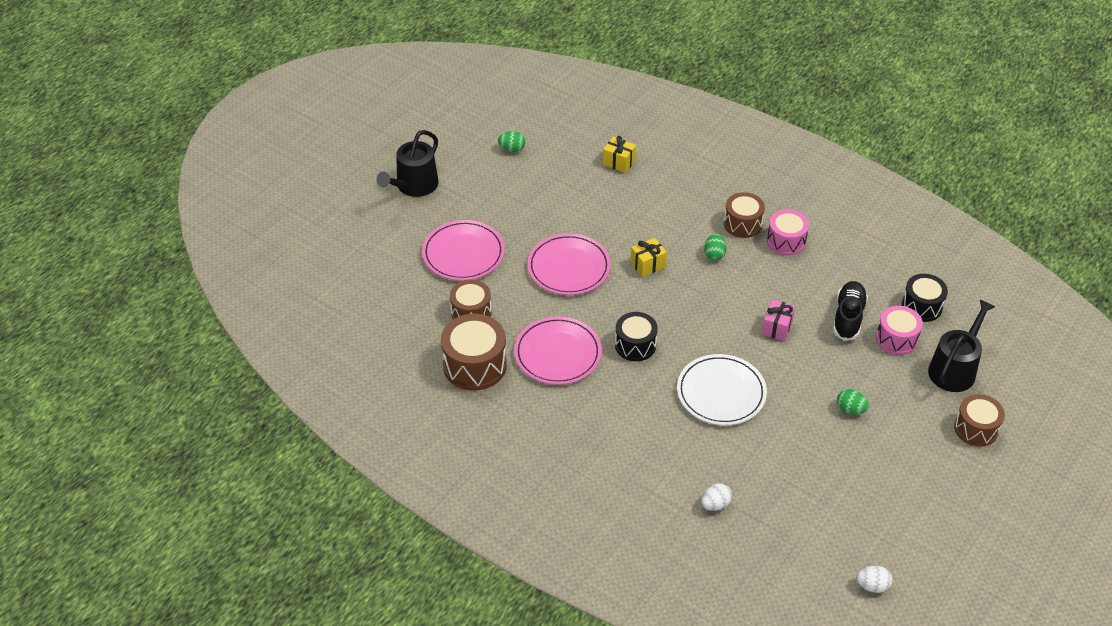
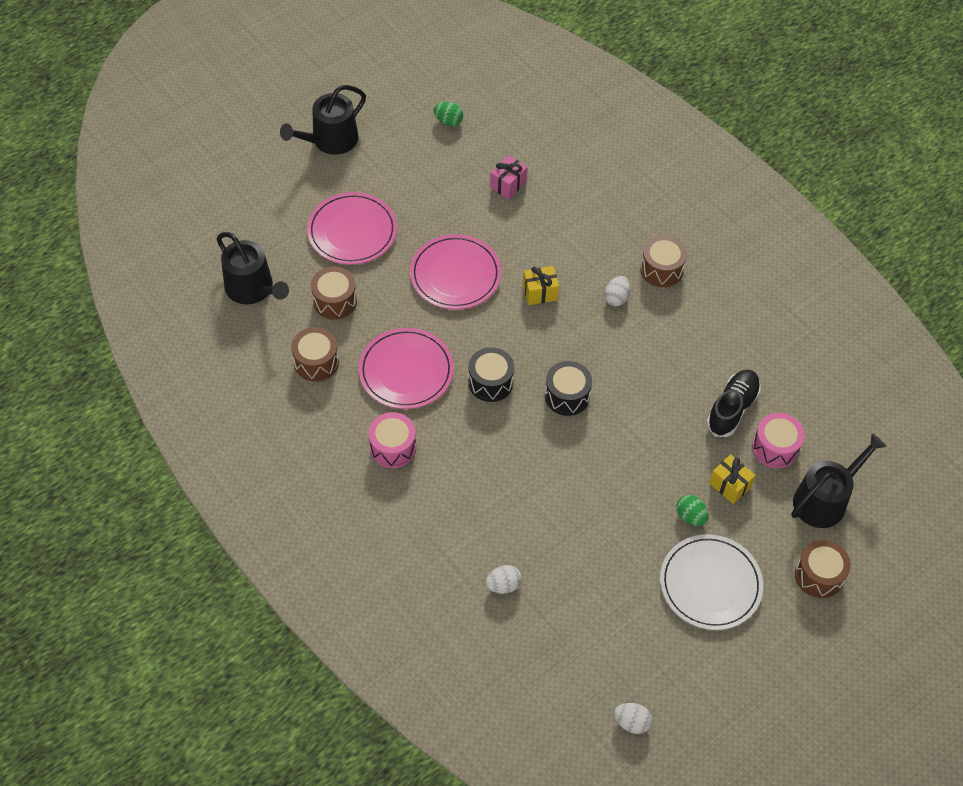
camera: 15 degrees right, 10 degrees up
(393, 319) = (253, 289): none -> black watering can
(475, 365) = (316, 362): brown drum -> brown drum, size x0.66
(619, 162) = (556, 164): yellow gift -> yellow gift (729, 485)
(714, 254) = (616, 298): green egg -> white egg
(721, 392) = (559, 460): white plate -> white plate (710, 584)
(777, 328) = (649, 401): pink gift -> pink gift (508, 185)
(786, 241) = (700, 301): pink drum -> pink drum (393, 447)
(922, 306) = (819, 416): black drum -> black drum (567, 396)

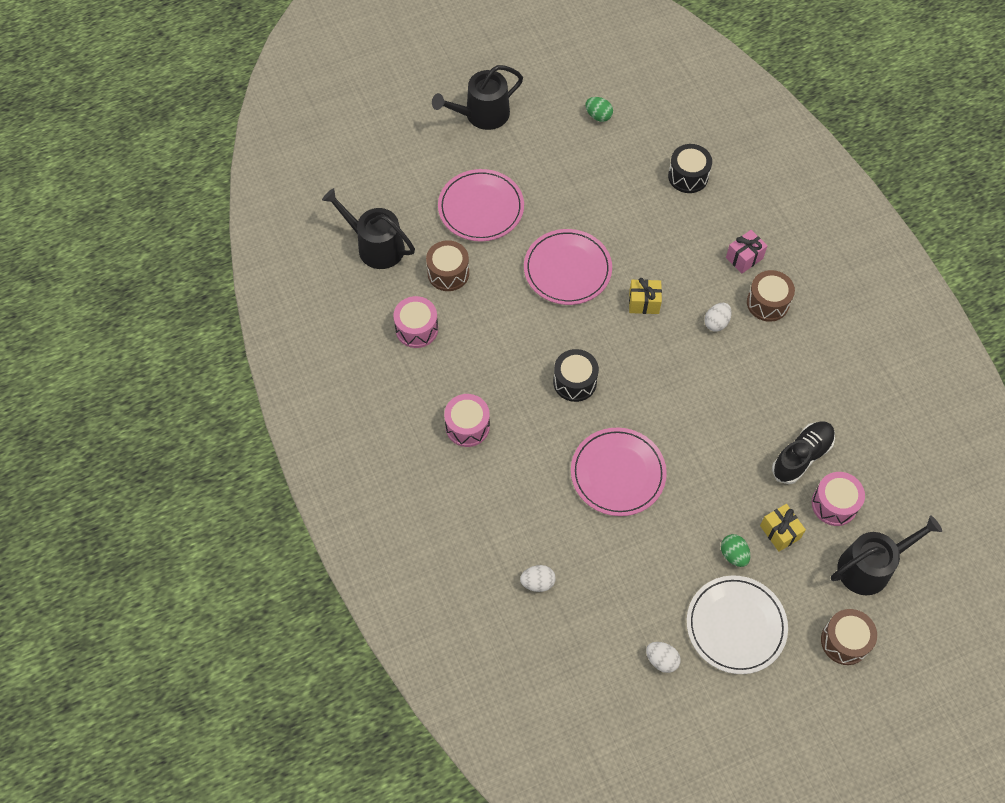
camera: 15 degrees right, 5 degrees up
(253, 289) = (375, 246): black watering can -> black watering can turned 150 degrees clockwise
(316, 362) = (416, 329): brown drum -> pink drum
(406, 371) = (498, 354): pink plate -> pink plate (618, 473)
(508, 185) = (640, 190): pink gift -> pink gift (744, 258)
(567, 396) = (644, 410): black drum -> black drum (688, 176)
(631, 722) = (625, 744): white egg -> white egg (661, 660)

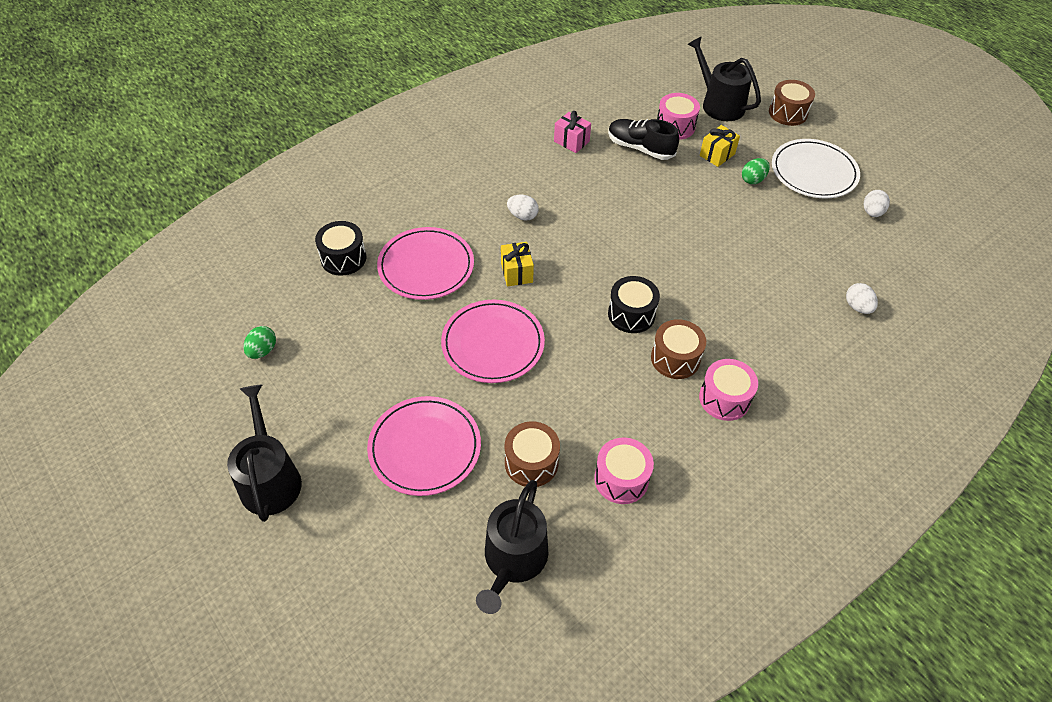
camera: 105 degrees left, 10 degrees down
(482, 115) = (270, 479): black watering can -> black watering can turned 150 degrees counterclockwise
(618, 473) = (716, 265): pink plate -> pink plate (426, 266)
(744, 258) = (440, 204): pink gift -> pink gift (571, 141)
(767, 303) = (488, 183): brown drum -> brown drum (675, 358)

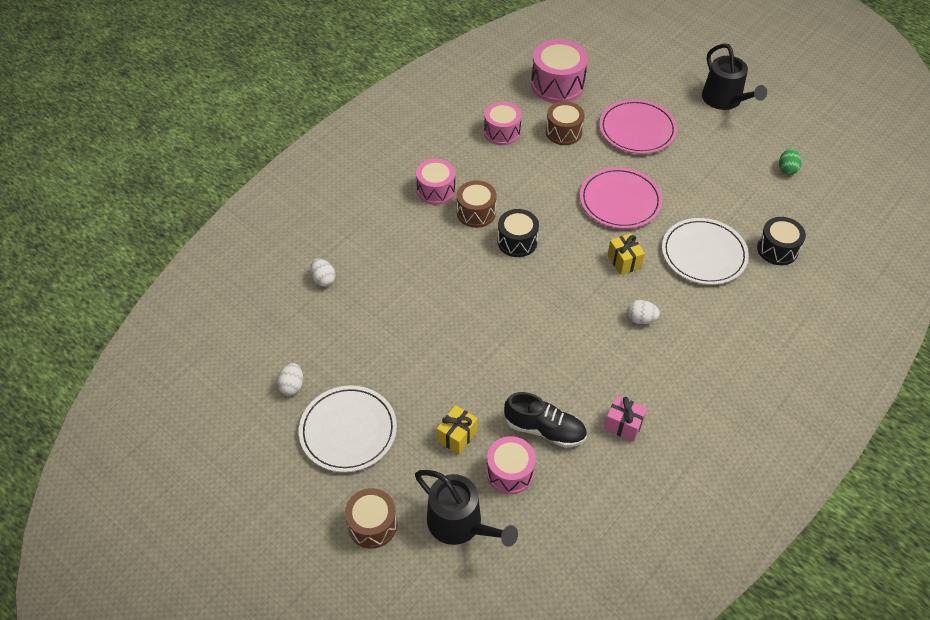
camera: 170 degrees right, 0 degrees up
(426, 266) = (703, 254): pink plate -> white plate
(513, 560) = (557, 85): black watering can -> pink drum
(753, 180) = (416, 407): green egg -> none

